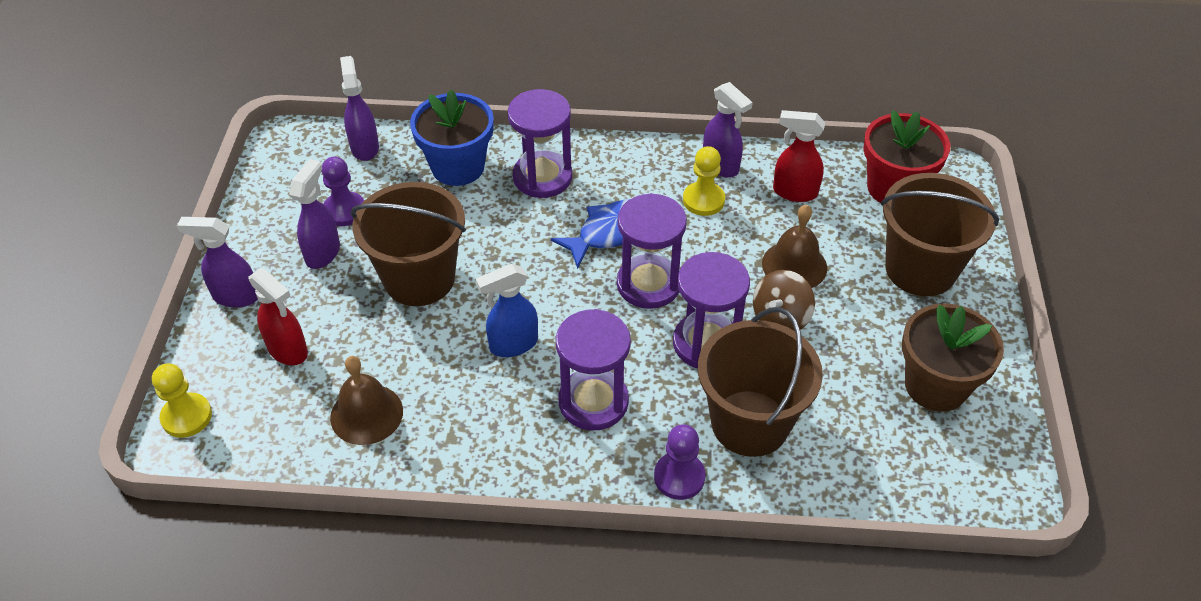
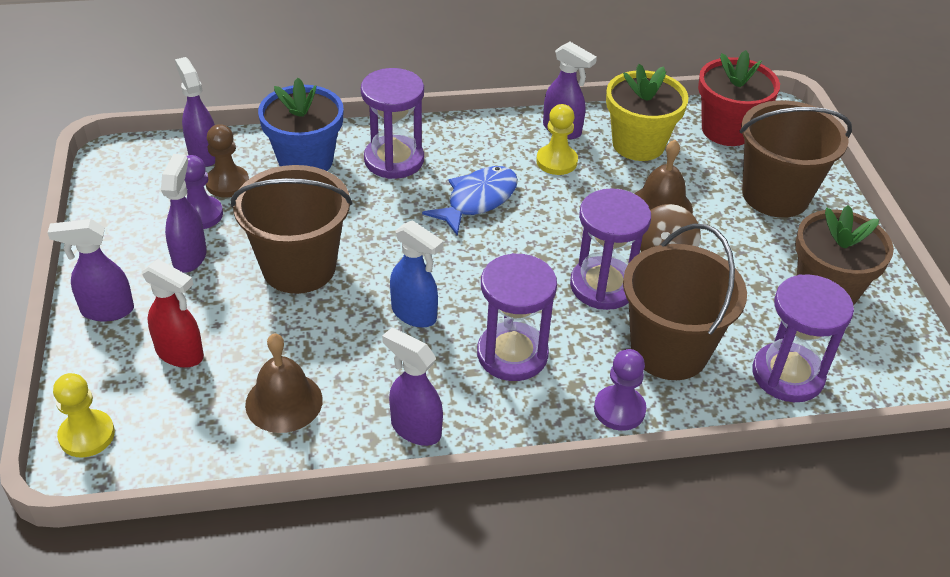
camera: 15 degrees left, 5 degrees down
(378, 181) = (227, 183): none -> brown pawn
(478, 462) = (415, 428): none -> purple spray bottle
(513, 344) = (414, 314): blue spray bottle -> blue spray bottle turned 105 degrees counterclockwise
(648, 284) = (530, 241): purple hourglass -> purple hourglass (787, 375)
(794, 192) = (638, 144): red spray bottle -> yellow flower pot

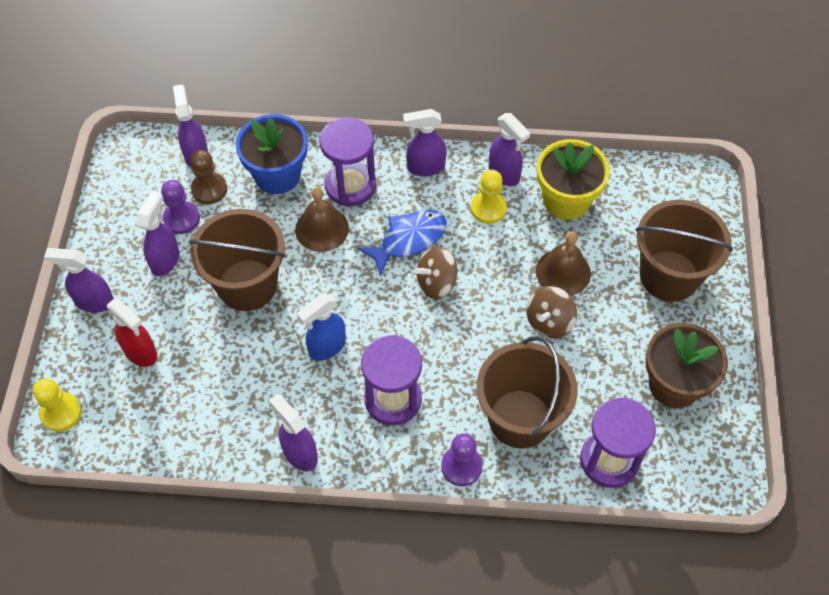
camera: 15 degrees right, 15 degrees up
(284, 402) = (208, 410): brown bell -> brown bell (322, 229)
(414, 314) = (326, 347): blue spray bottle -> blue spray bottle turned 90 degrees clockwise
(473, 134) = (425, 167): none -> purple spray bottle
(523, 235) = (436, 283): none -> brown spinning top
(603, 286) = (486, 346): purple hourglass -> none
(727, 130) = (652, 196): red flower pot -> none

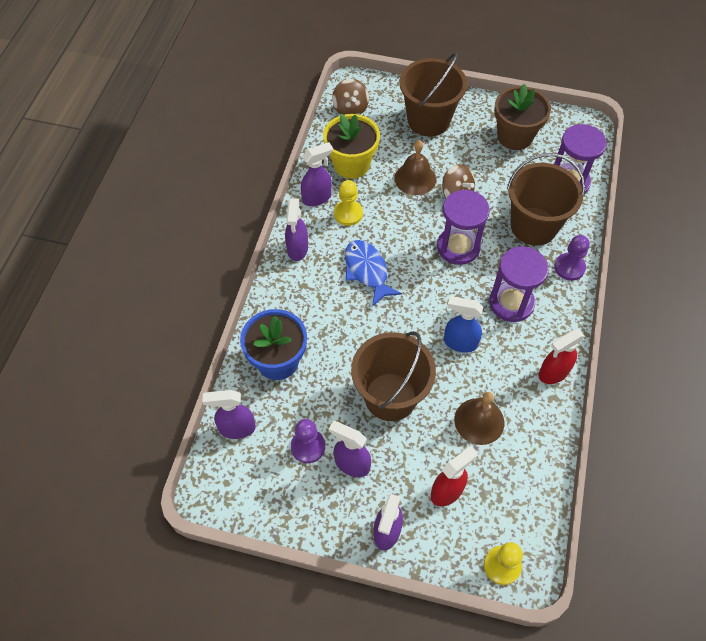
camera: 80 degrees left, 0 degrees up
(209, 189) = (280, 420): brown pawn -> none
(299, 453) = (553, 373): purple spray bottle -> red spray bottle
(322, 229) = (343, 332): brown bell -> brown bell (479, 421)
(326, 347) = (459, 342): blue spray bottle -> blue spray bottle turned 135 degrees clockwise
(350, 185) = (303, 305): purple hourglass -> purple hourglass (458, 247)
(436, 283) = (411, 259): brown spinning top -> brown spinning top (350, 109)

